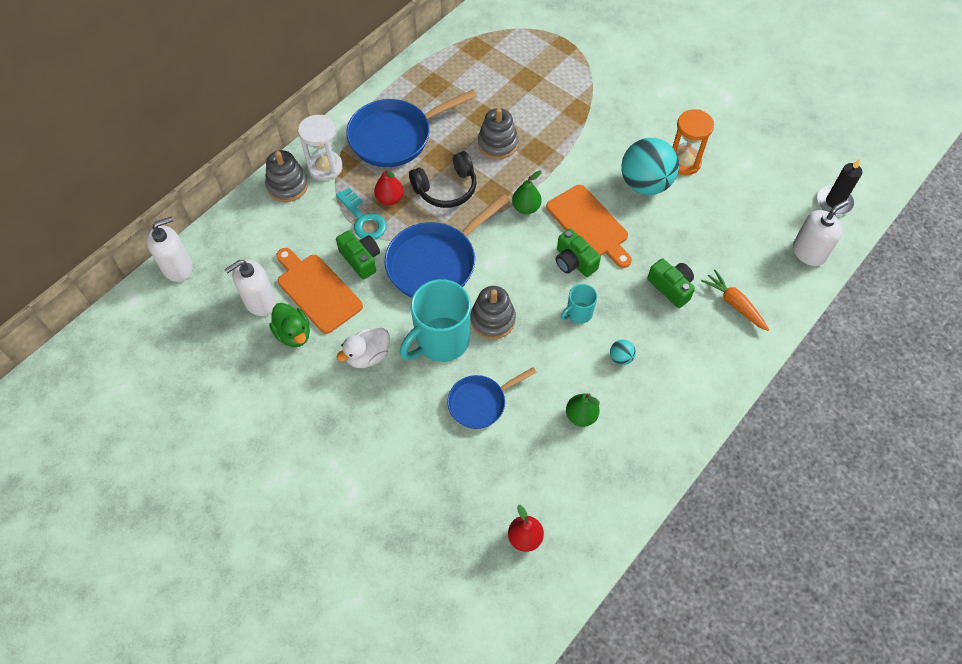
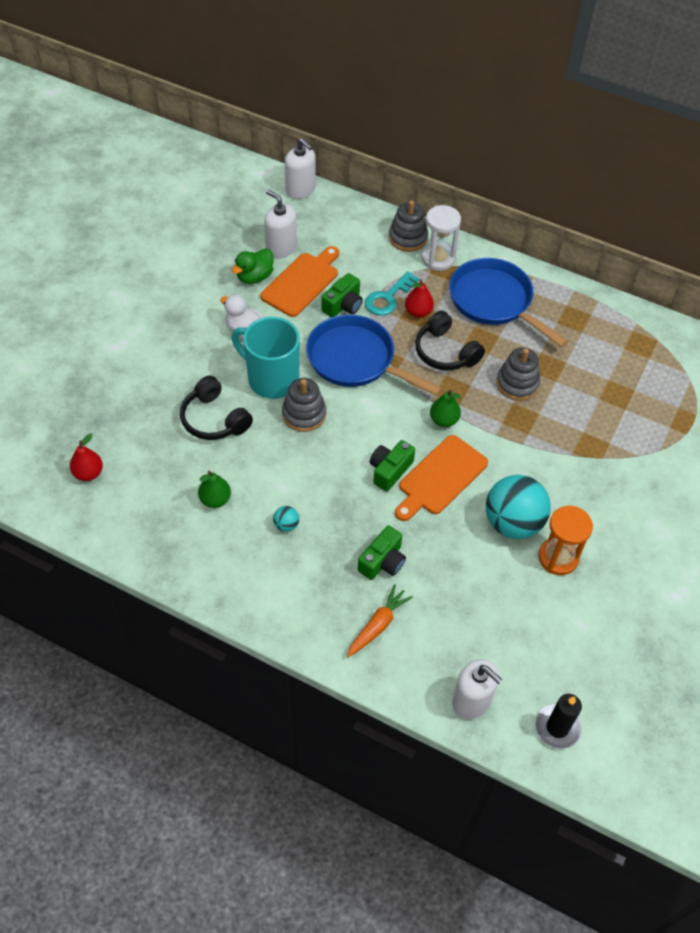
camera: 75 degrees right, 5 degrees down
(480, 402) = (214, 419): blue pan -> black headphones
(578, 313) = (329, 482): turquoise mug -> none

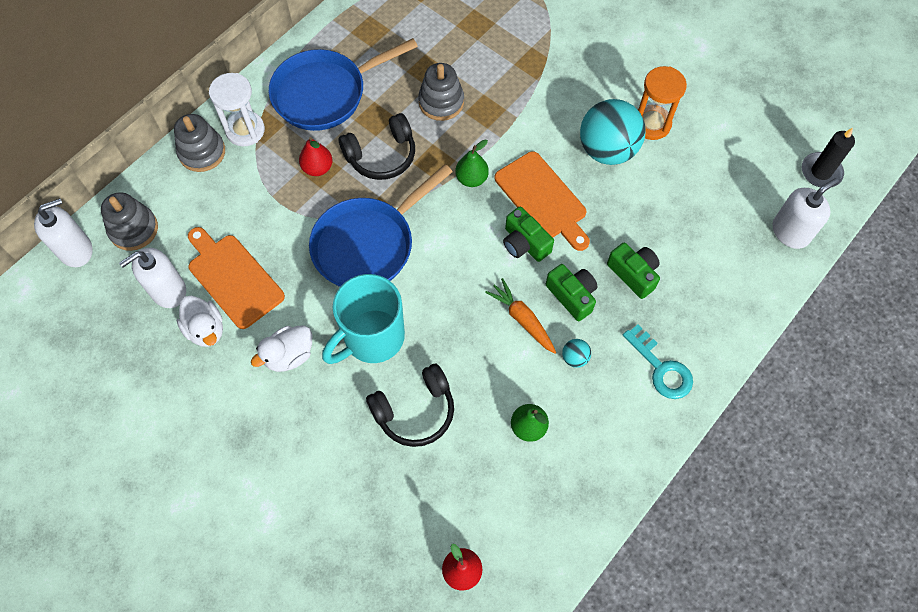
camera: 75 degrees left, 10 degrees up
(254, 277) = (206, 329): green duck -> white duck
(304, 414) = (431, 312): grey stacking toy -> grey stacking toy (133, 229)
(343, 305) = (283, 240): green camera -> green camera (572, 296)
(378, 625) = (704, 294): orange carrot -> orange carrot (522, 319)
(388, 297) = (287, 192): turquoise key -> turquoise key (661, 368)

